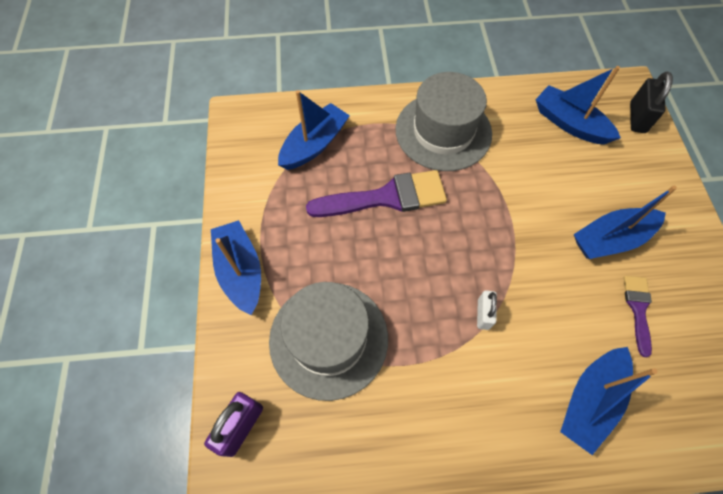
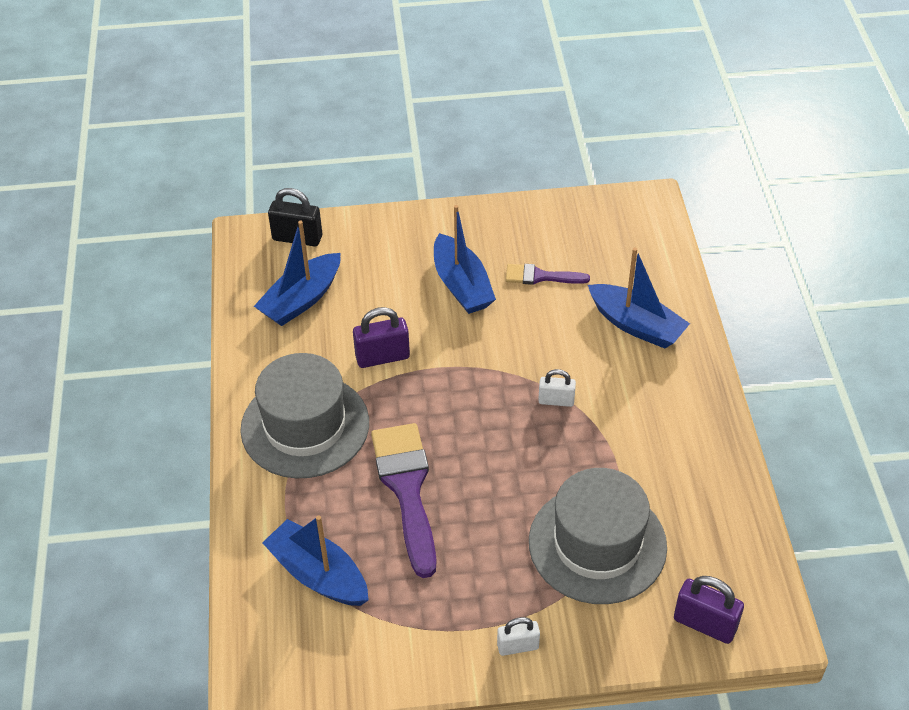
camera: 90 degrees left, 15 degrees down
(240, 271) = (518, 646): blue boat -> white padlock
(517, 179) = (382, 357): none -> purple padlock

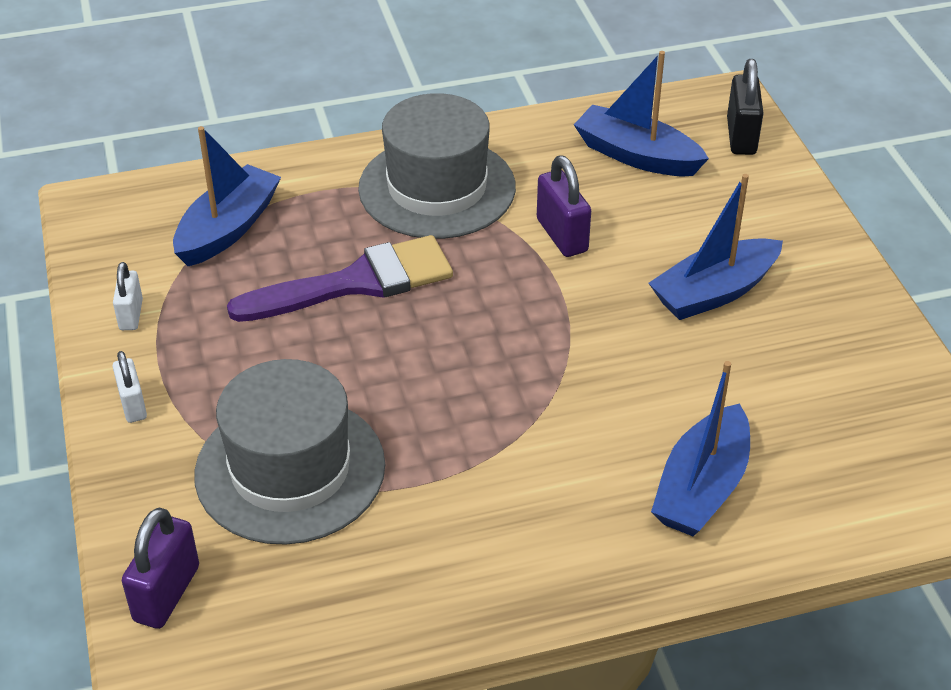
camera: 80 degrees right, 5 degrees down
(541, 276) = (763, 371): purple brush -> none
(556, 401) = (529, 408): white padlock -> white padlock (131, 315)

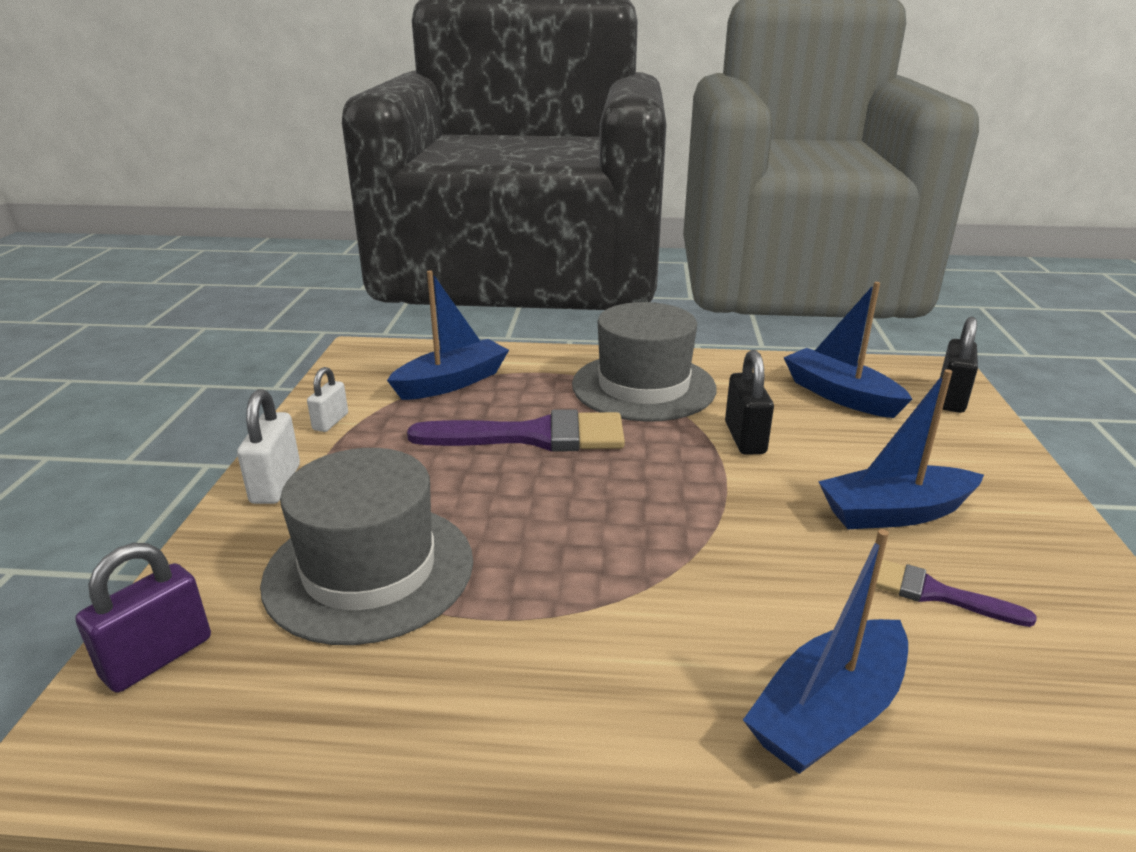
camera: 20 degrees right, 15 degrees down
(133, 405) = (276, 484): white padlock -> white padlock, size x1.54
(562, 235) = (745, 438): purple padlock -> black padlock
(759, 366) = (935, 593): none -> purple brush

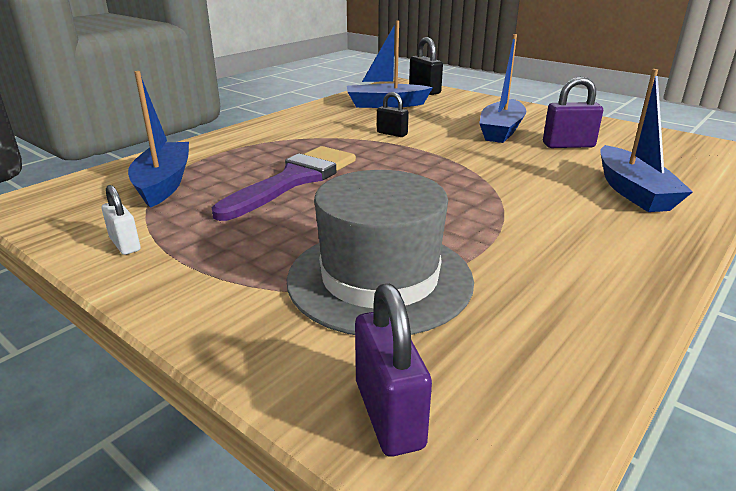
camera: 55 degrees left, 0 degrees up
(276, 484) = (186, 293): white padlock -> none
(643, 386) = (292, 136): grey hat -> none
(745, 438) = (392, 134): black padlock -> black padlock, size x0.65
(935, 593) = (568, 145): purple brush -> purple padlock

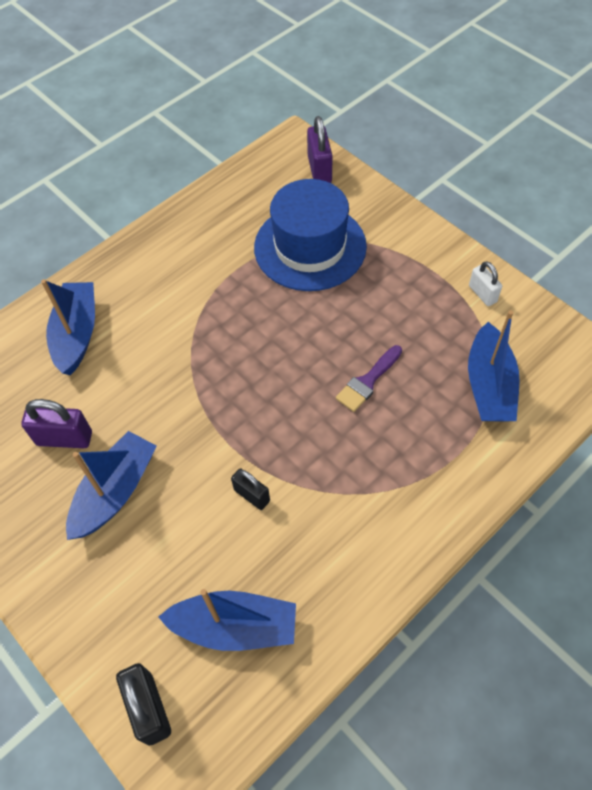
camera: 170 degrees left, 30 degrees up
(294, 180) = (368, 381): purple brush -> purple brush, size x0.53
(380, 279) = (310, 247): grey hat -> blue hat

